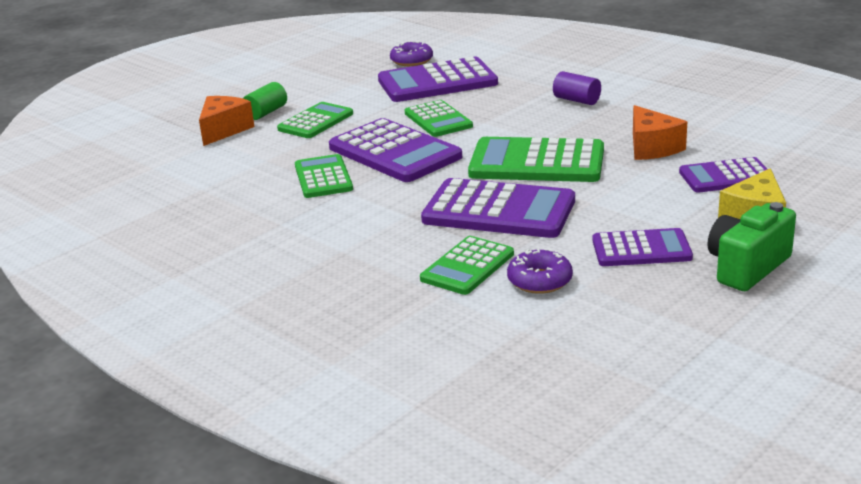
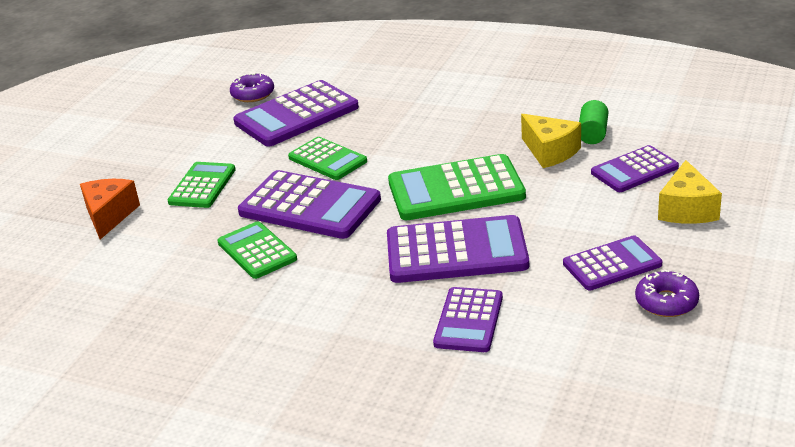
camera: 20 degrees left, 5 degrees up
(266, 112) = (141, 185): green cylinder -> green cylinder (593, 133)
(467, 266) = (468, 320): green calculator -> purple calculator
(539, 280) = (545, 319): purple donut -> purple donut (666, 302)
(576, 100) = (447, 112): purple cylinder -> none
(652, 148) = (550, 152): orange cheese -> yellow cheese
(747, 267) = (712, 262): green camera -> none

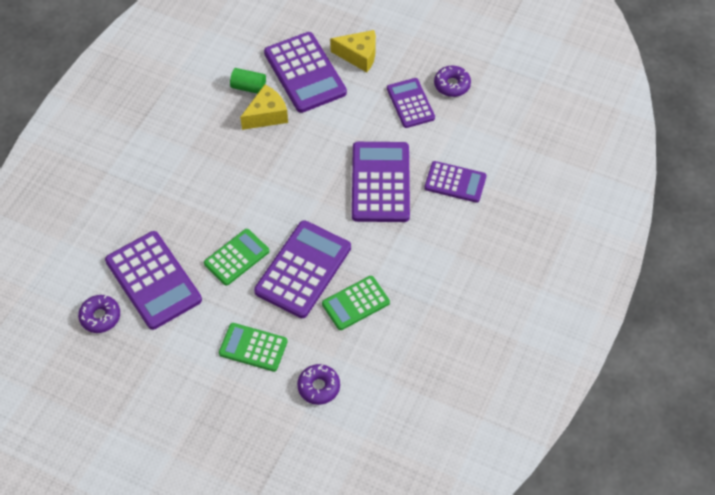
camera: 90 degrees left, 25 degrees up
(109, 216) = (282, 415): orange cheese -> none
(140, 236) = (318, 387): none -> purple donut
(456, 189) = (303, 176): green calculator -> none
(634, 170) = (305, 73): purple calculator -> purple calculator, size x1.64

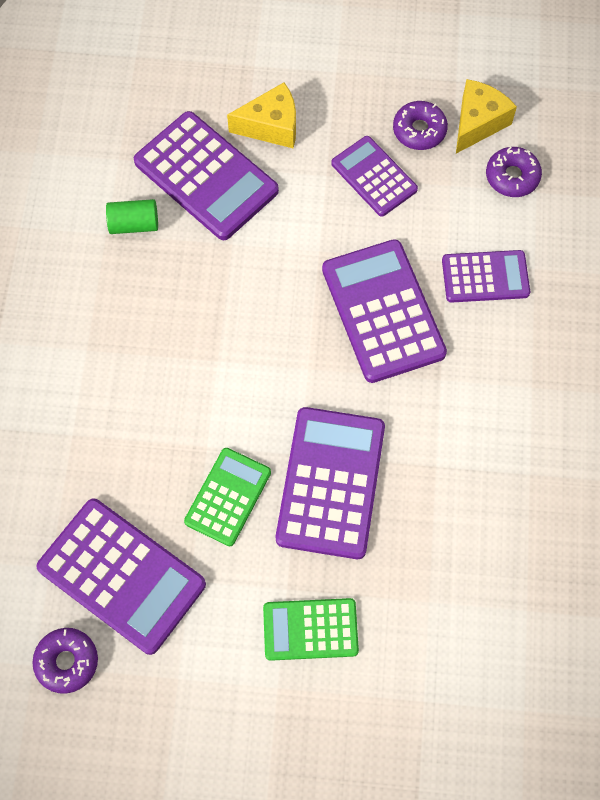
camera: 20 degrees left, 10 degrees up
(266, 115) = (178, 260): yellow cheese -> yellow cheese (478, 123)
(318, 387) = (428, 657): purple donut -> purple donut (512, 176)
(355, 303) = (425, 509): green calculator -> none

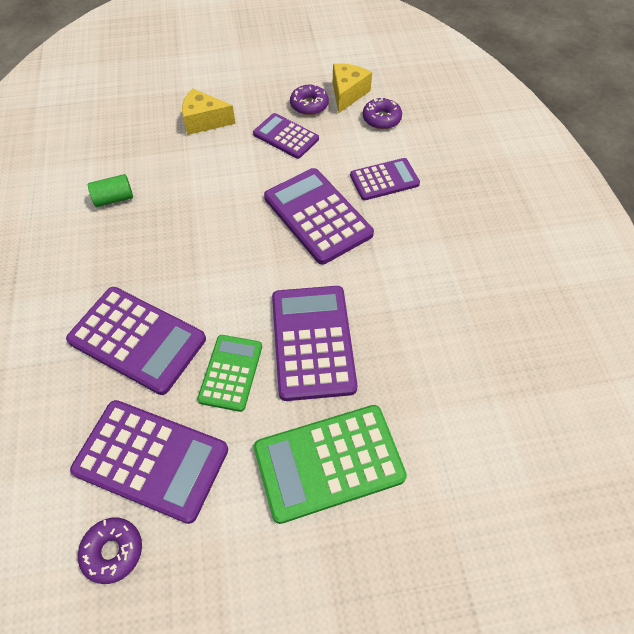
camera: 15 degrees left, 10 degrees down
(206, 177) = (163, 159): purple calculator -> purple calculator (137, 340)
(271, 126) = (204, 121): yellow cheese -> yellow cheese turned 150 degrees counterclockwise
(310, 629) = (328, 462): green calculator -> green calculator, size x1.64

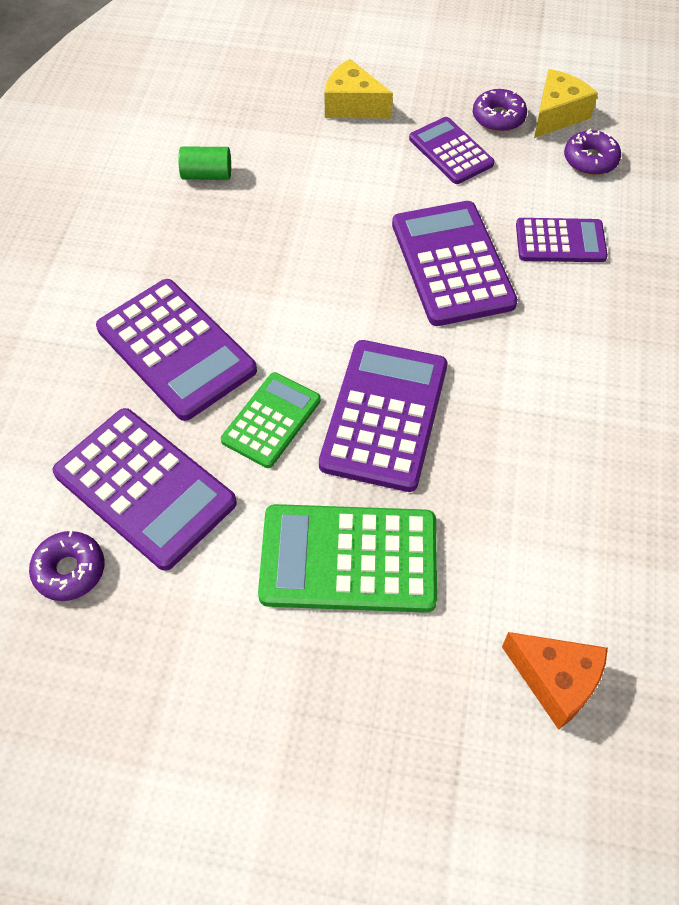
camera: 20 degrees right, 0 degrees up
(510, 503) = (555, 681): none -> orange cheese

